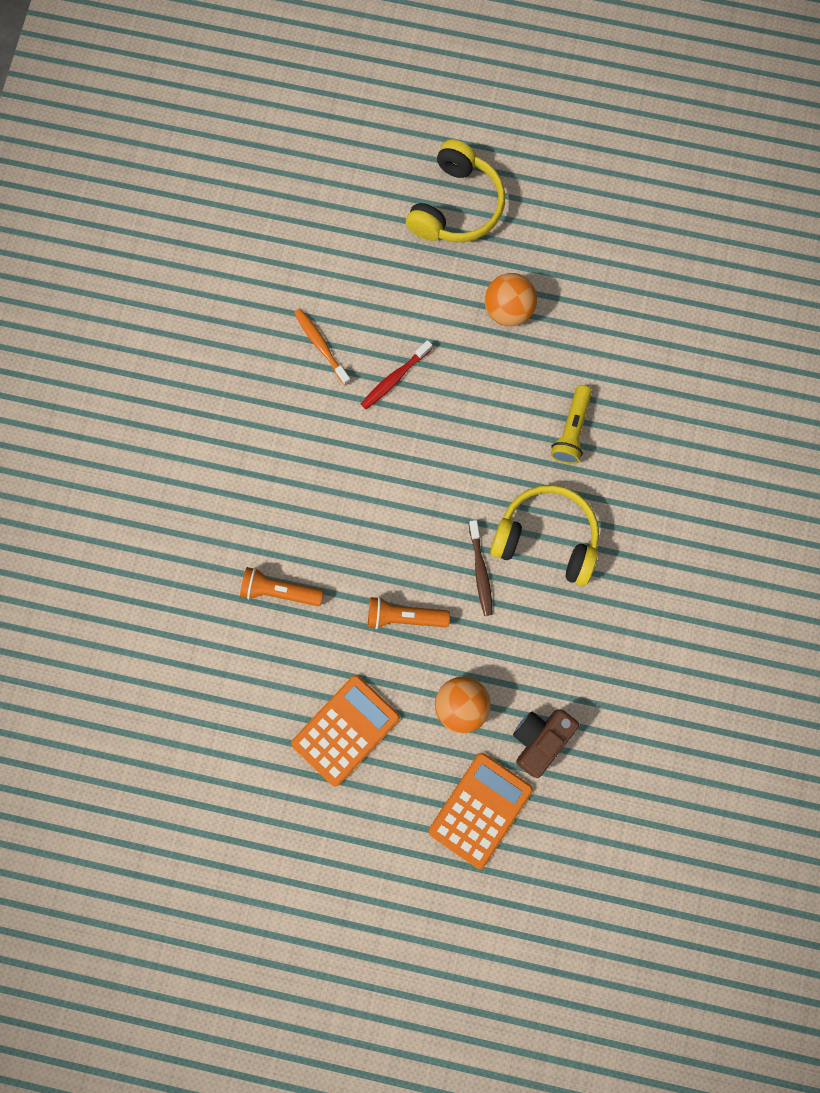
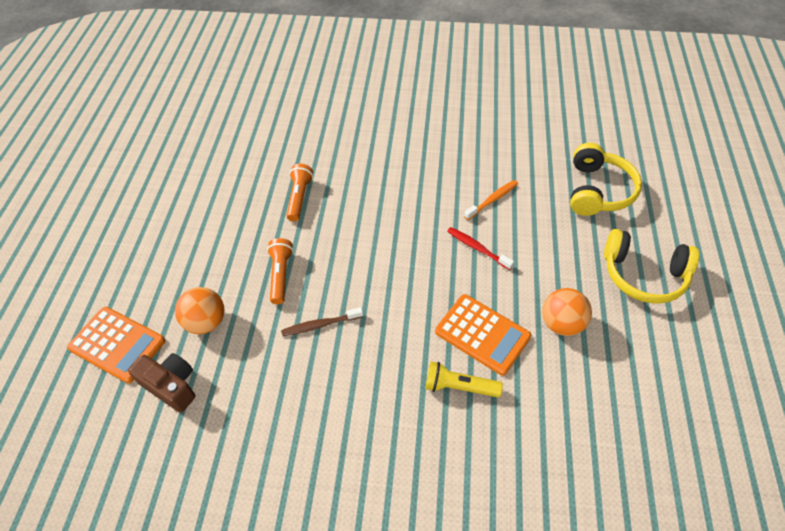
camera: 85 degrees right, 25 degrees down
(346, 730) = (193, 247): orange calculator -> orange calculator (482, 334)
(546, 538) = (353, 374): yellow headphones -> yellow headphones (597, 190)

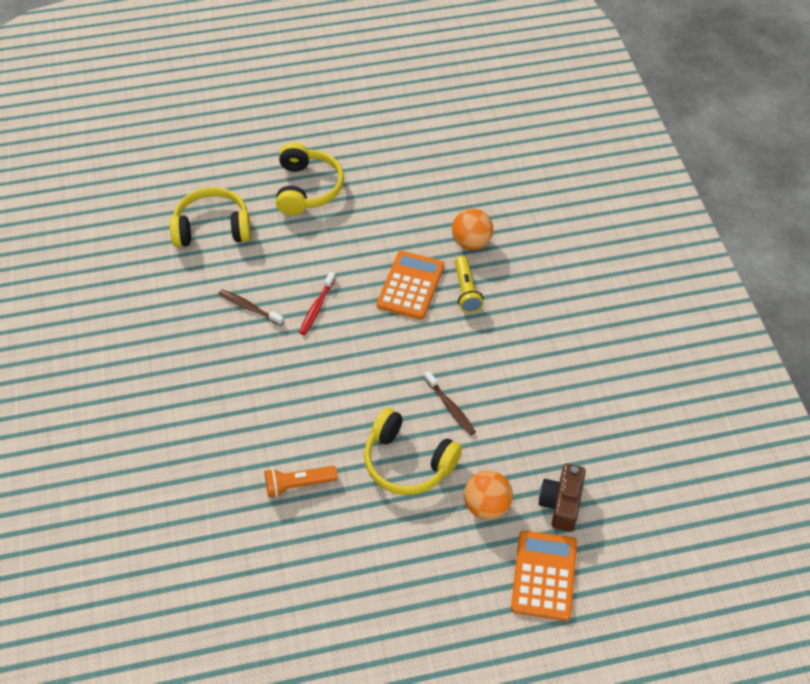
camera: 110 degrees left, 0 degrees up
(281, 275) = (408, 462): orange flashlight -> yellow headphones
(492, 200) = (250, 308): orange toothbrush -> brown toothbrush
(561, 323) = (378, 235): orange ball -> orange ball (471, 242)

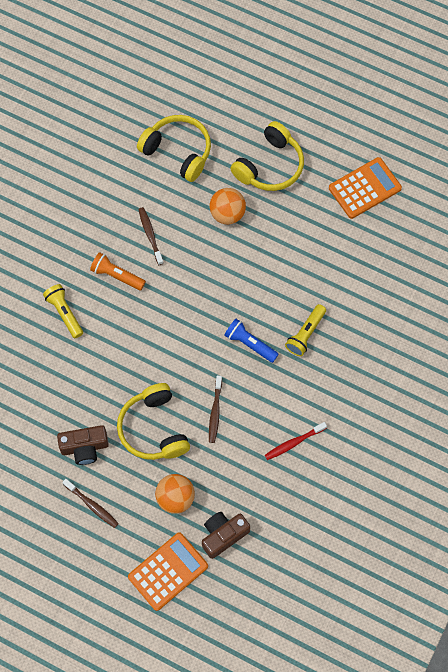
camera: 40 degrees right, 15 degrees up
(226, 426) = (64, 313): none -> yellow flashlight
(298, 485) = (74, 389): orange flashlight -> orange flashlight (117, 275)
(317, 307) = (194, 269): red toothbrush -> red toothbrush (294, 442)
(357, 528) = (84, 447): none -> brown camera
(411, 285) = (271, 300): orange calculator -> orange calculator (365, 188)
(414, 574) = (91, 505): none -> brown toothbrush
(426, 331) = (250, 344): none -> blue flashlight
(471, 242) = (345, 298): orange ball -> orange ball (227, 214)

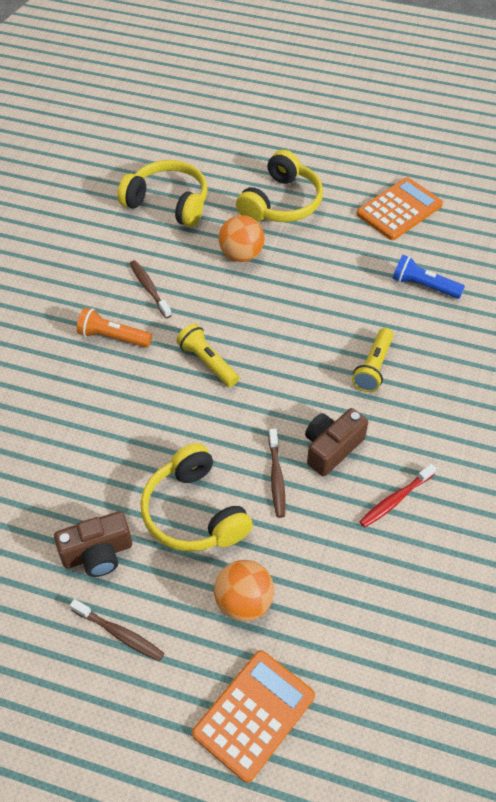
camera: 10 degrees left, 15 degrees down
(64, 313) = (48, 389): yellow flashlight -> yellow flashlight (207, 362)
(223, 535) = (327, 644): brown camera -> brown camera (331, 448)
(250, 344) = (303, 389): blue flashlight -> blue flashlight (424, 286)

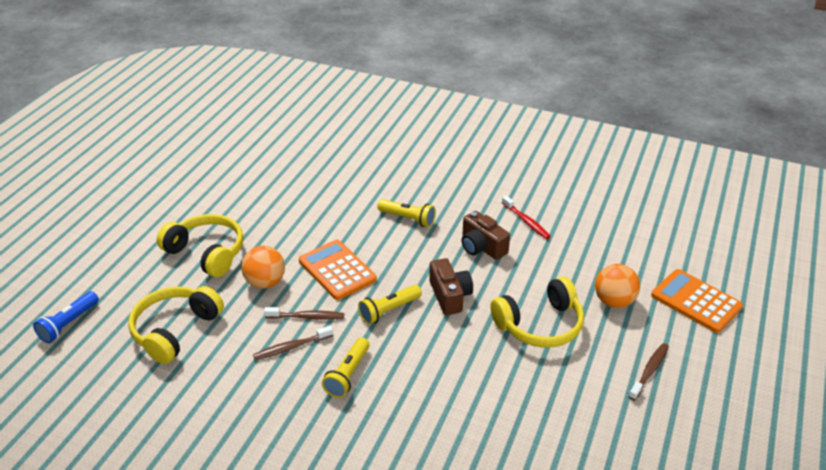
camera: 85 degrees left, 15 degrees down
(98, 553) = (581, 385): brown camera -> brown camera (450, 296)
(113, 337) = (348, 375): orange flashlight -> yellow flashlight
(276, 477) = (507, 277): brown toothbrush -> brown toothbrush (306, 317)
(399, 209) = (242, 187): orange calculator -> orange calculator (337, 270)
(424, 286) = (331, 185): blue flashlight -> blue flashlight (68, 324)

